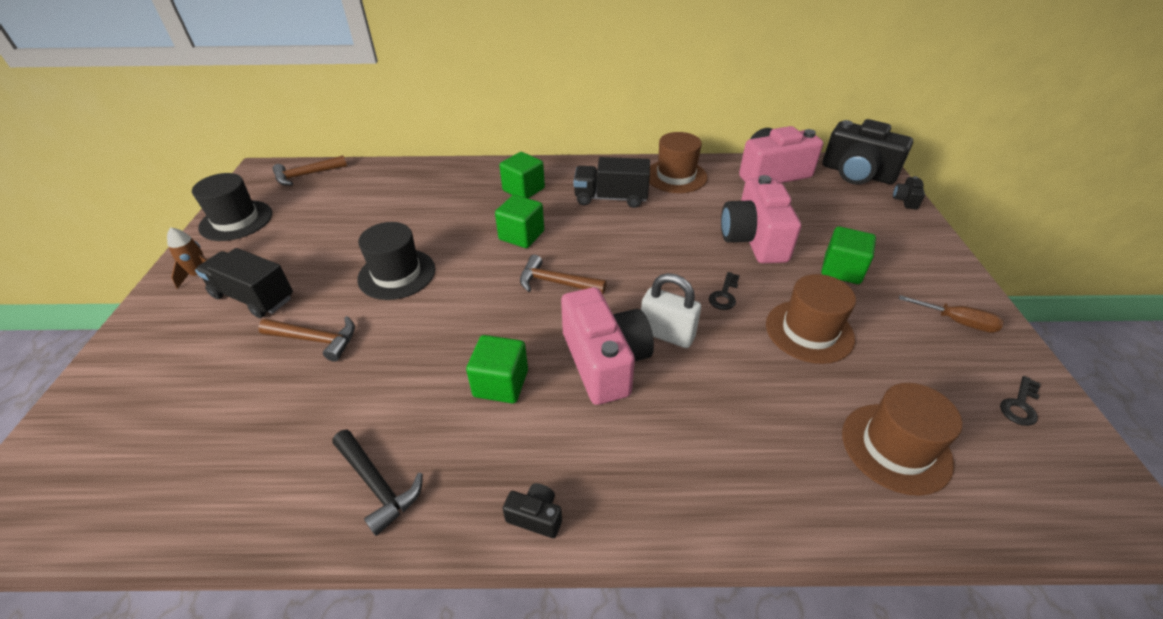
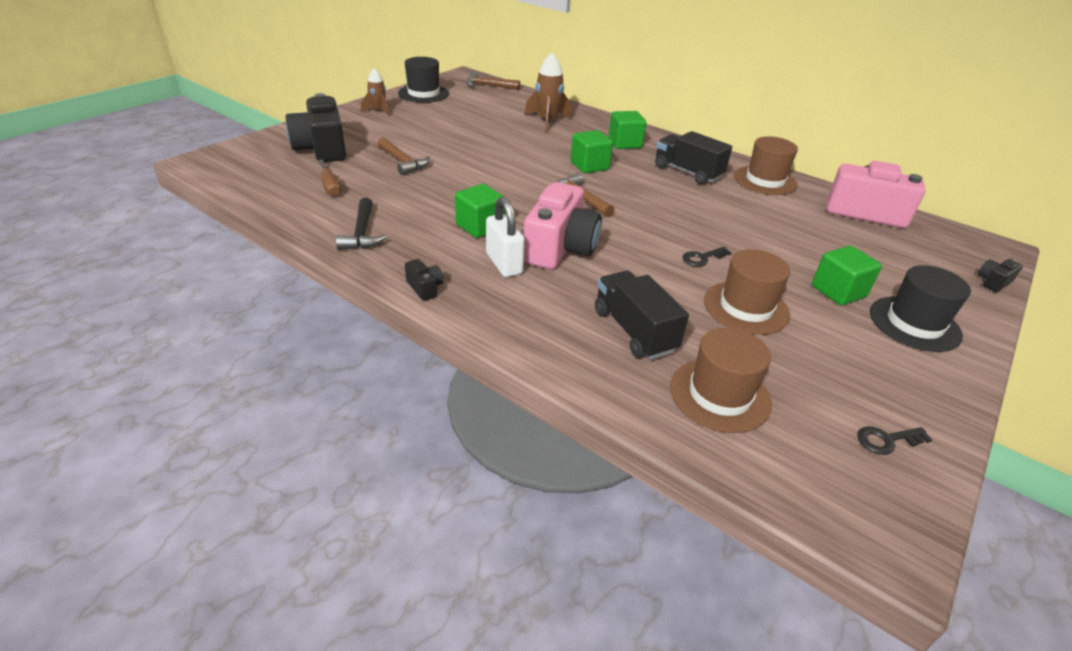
camera: 35 degrees right, 5 degrees down
(253, 297) = (393, 131): black truck -> black truck (634, 331)
(397, 274) = (483, 152): black hat -> black hat (914, 323)
(421, 196) = (547, 121): none -> brown rocket
(666, 334) = (624, 256): white padlock -> white padlock (504, 264)
(754, 239) = (780, 241): pink camera -> none
(857, 173) = (965, 245): black camera -> black camera (322, 149)
(957, 322) = (909, 370): brown screwdriver -> brown screwdriver (330, 187)

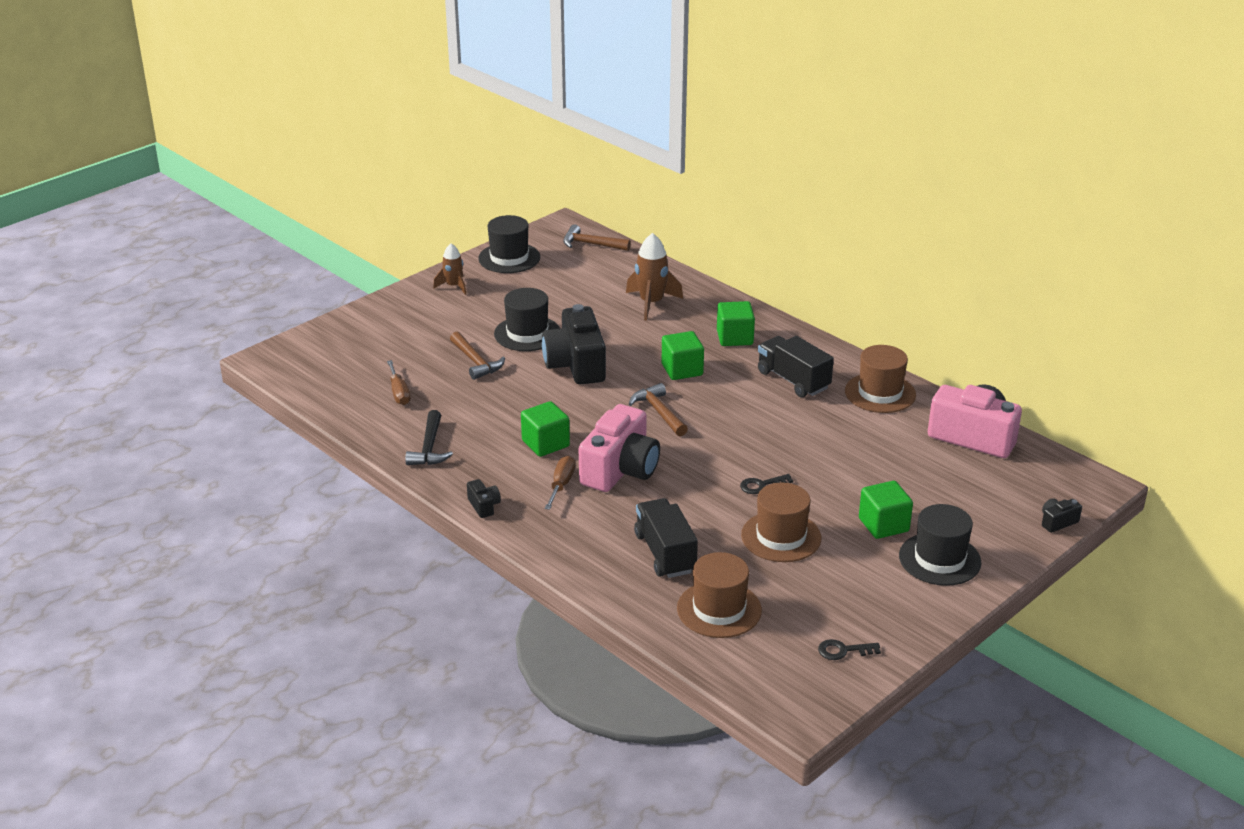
camera: 10 degrees right, 5 degrees down
(322, 149) = (390, 342): black camera -> black camera (576, 365)
(447, 141) = (527, 333): none -> black hat
(504, 264) = (561, 485): white padlock -> brown screwdriver

